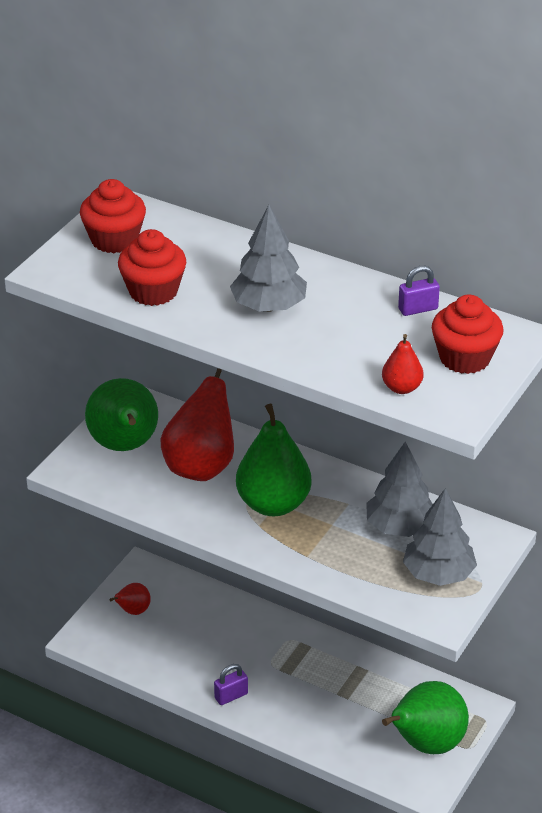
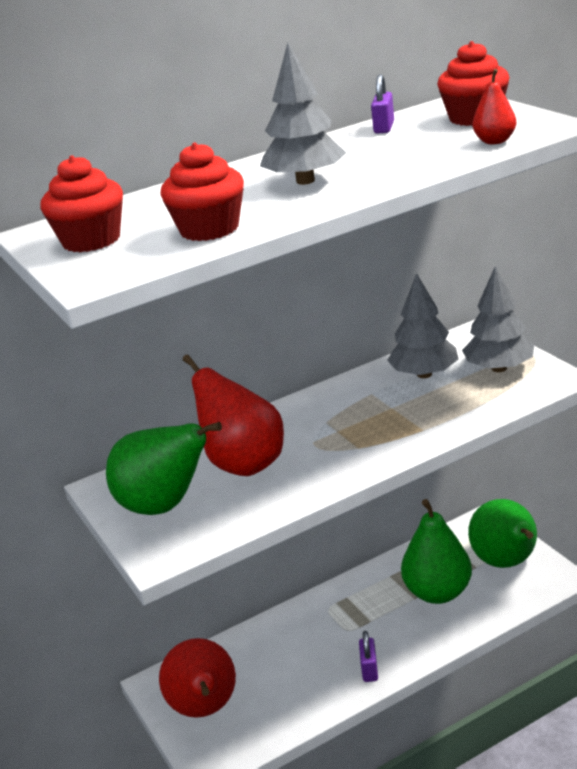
camera: 55 degrees left, 10 degrees down
(133, 611) = (205, 709): red pear -> red pear, size x2.09
(273, 504) = (336, 433): green pear -> green pear (438, 592)

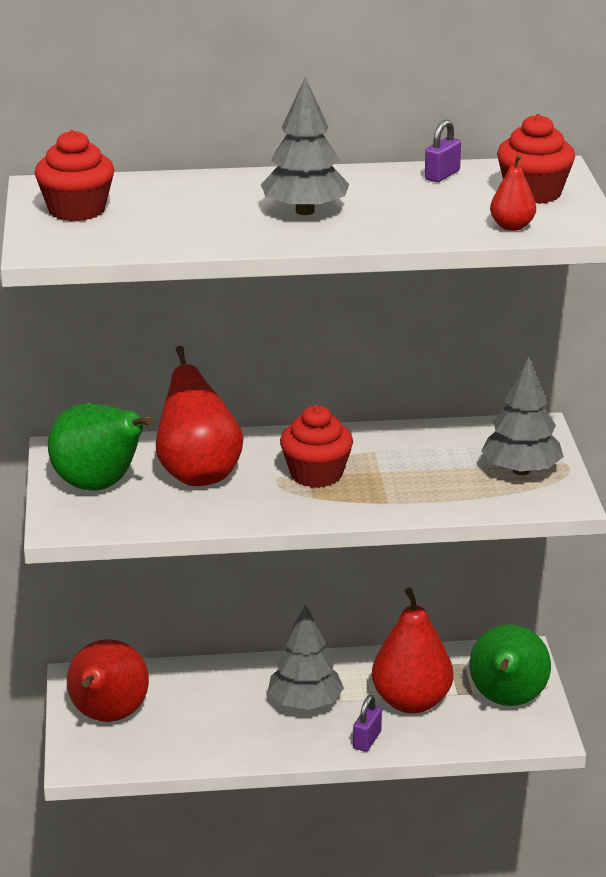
camera: 20 degrees right, 0 degrees up
(209, 229) = (175, 233): red cupcake -> red cupcake (316, 474)
(369, 670) = (285, 744): purple padlock -> purple padlock (367, 740)
(424, 374) = (443, 450): grey tree -> grey tree (305, 703)
(438, 592) = (411, 702): green pear -> red pear

